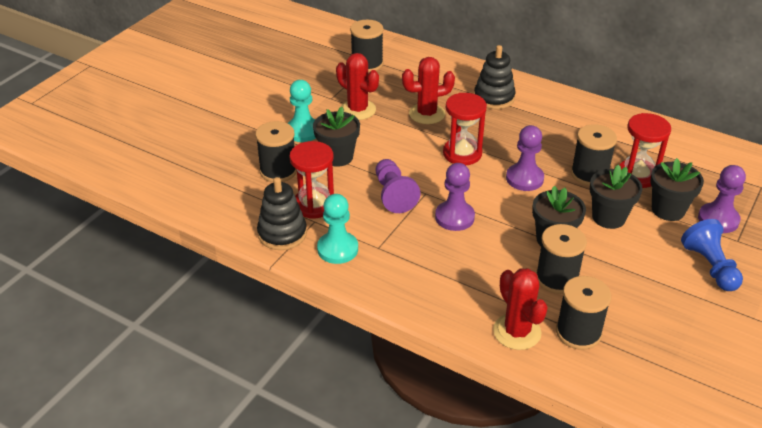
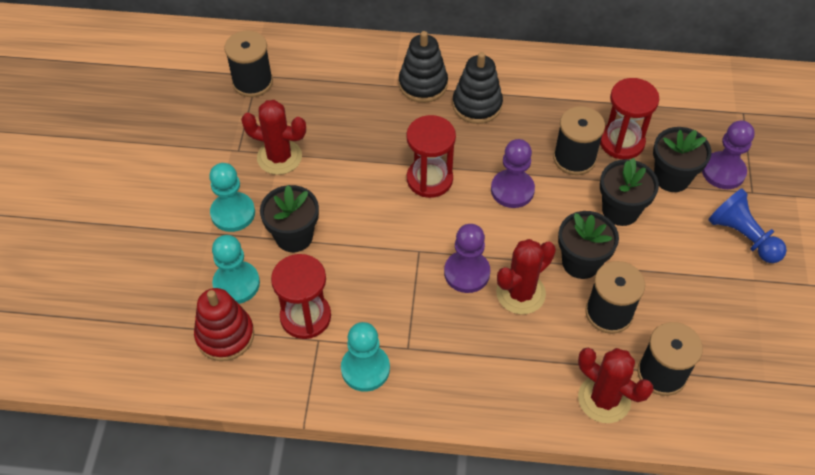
camera: 25 degrees left, 15 degrees up
(250, 197) = (225, 335): none -> red stacking toy
(278, 171) = (236, 284): black spool -> turquoise pawn
(282, 233) = (292, 373): black stacking toy -> black stacking toy (477, 105)
(393, 195) = (386, 267): purple pawn -> none
(427, 114) = (361, 135): red cactus -> red cactus (520, 293)

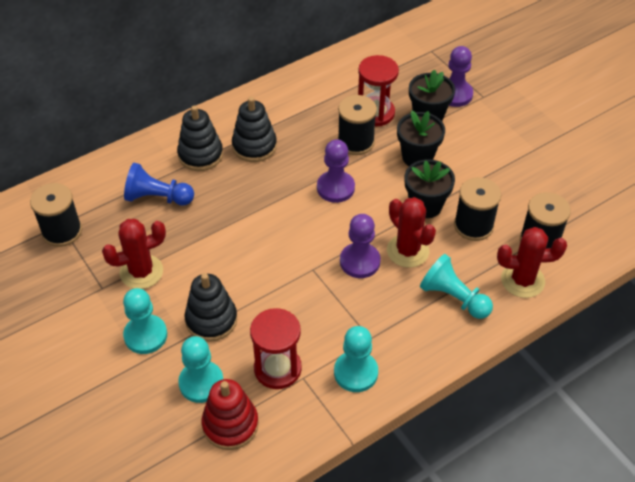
camera: 40 degrees left, 5 degrees down
(294, 236) = (211, 320): black flower pot -> black stacking toy
(429, 179) = (271, 216): red hourglass -> none
(520, 293) = (408, 251): red cactus -> red cactus turned 45 degrees counterclockwise
(520, 367) = (453, 297): none -> turquoise pawn
(742, 236) = (504, 127): blue pawn -> blue pawn (158, 198)

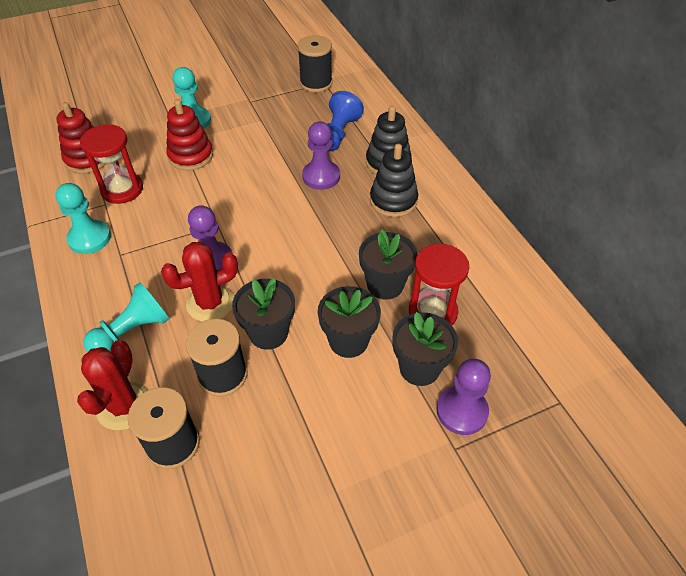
camera: 100 degrees right, 0 degrees up
(141, 272) = (257, 121): red cactus -> none
(201, 383) = (134, 146): turquoise pawn -> none
(211, 320) = (191, 156): black stacking toy -> red stacking toy
(335, 188) = (318, 256): purple pawn -> purple pawn (321, 176)
(356, 142) = (385, 285): black spool -> black flower pot

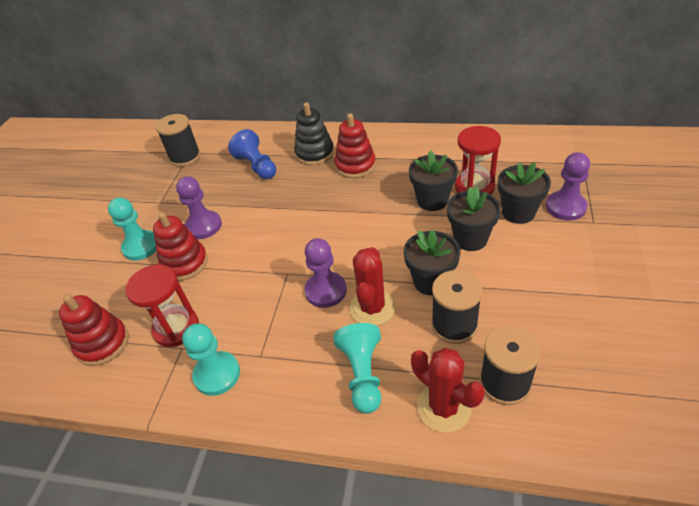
camera: 50 degrees left, 5 degrees down
(321, 176) = (293, 193): purple pawn -> purple pawn (203, 226)
(393, 200) = (355, 165): black stacking toy -> red stacking toy

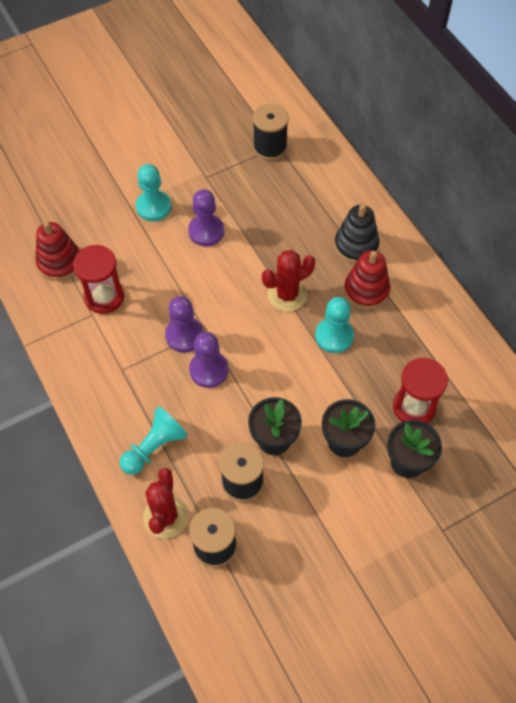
camera: 45 degrees right, 15 degrees up
(185, 263) = (161, 251): red stacking toy -> none
(217, 374) = (88, 354): turquoise pawn -> turquoise pawn (334, 336)
(257, 166) = (303, 212): blue pawn -> none
(372, 308) = (216, 414): red cactus -> red cactus (287, 295)
(432, 200) = (369, 383): black flower pot -> none
(565, 207) = (446, 497): purple pawn -> purple pawn (184, 335)

